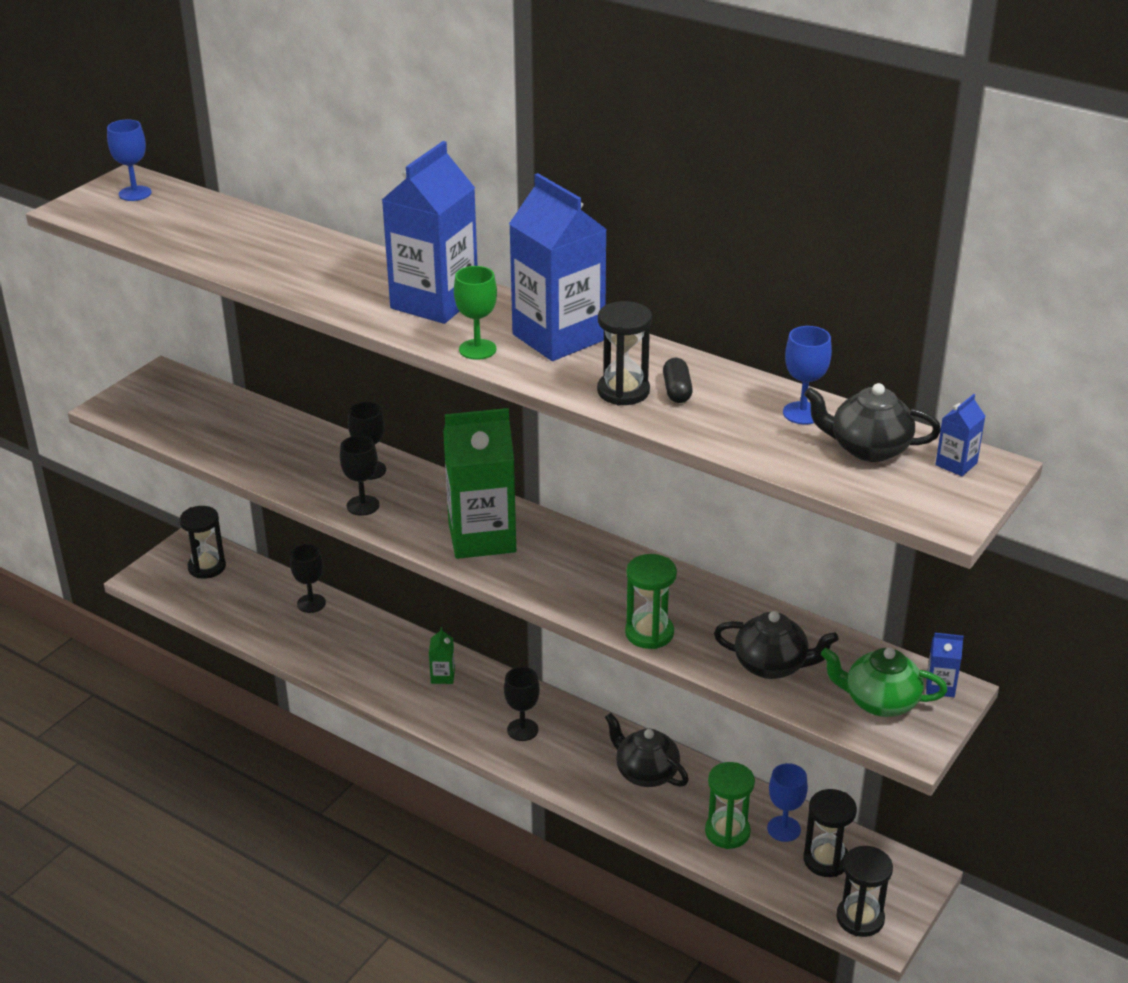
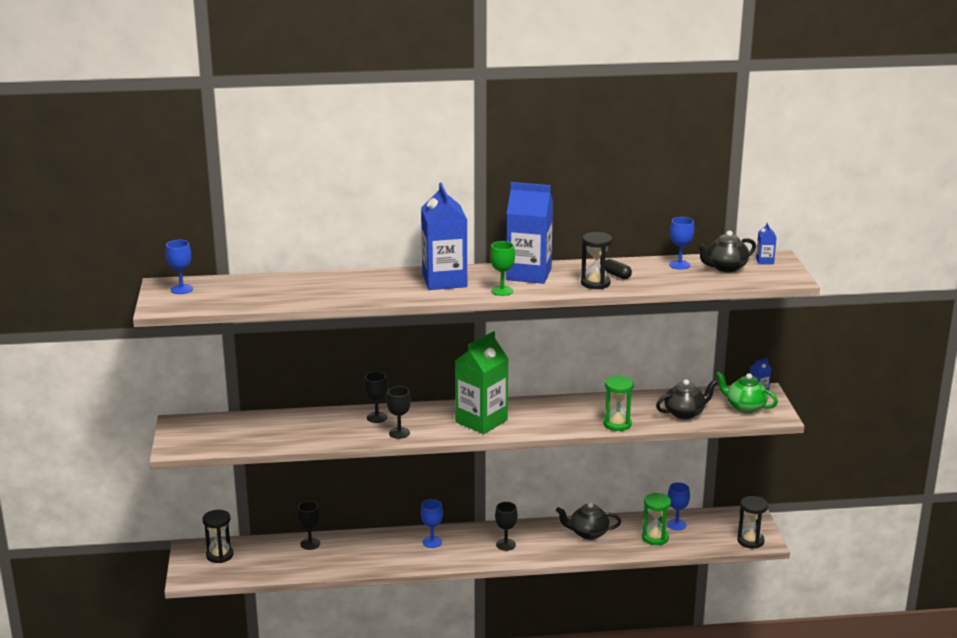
camera: 40 degrees left, 10 degrees down
(442, 676) = (432, 542): green carton -> blue goblet
(826, 860) = (709, 527): black hourglass -> none
(879, 702) = (744, 407): green teapot -> green teapot turned 60 degrees clockwise

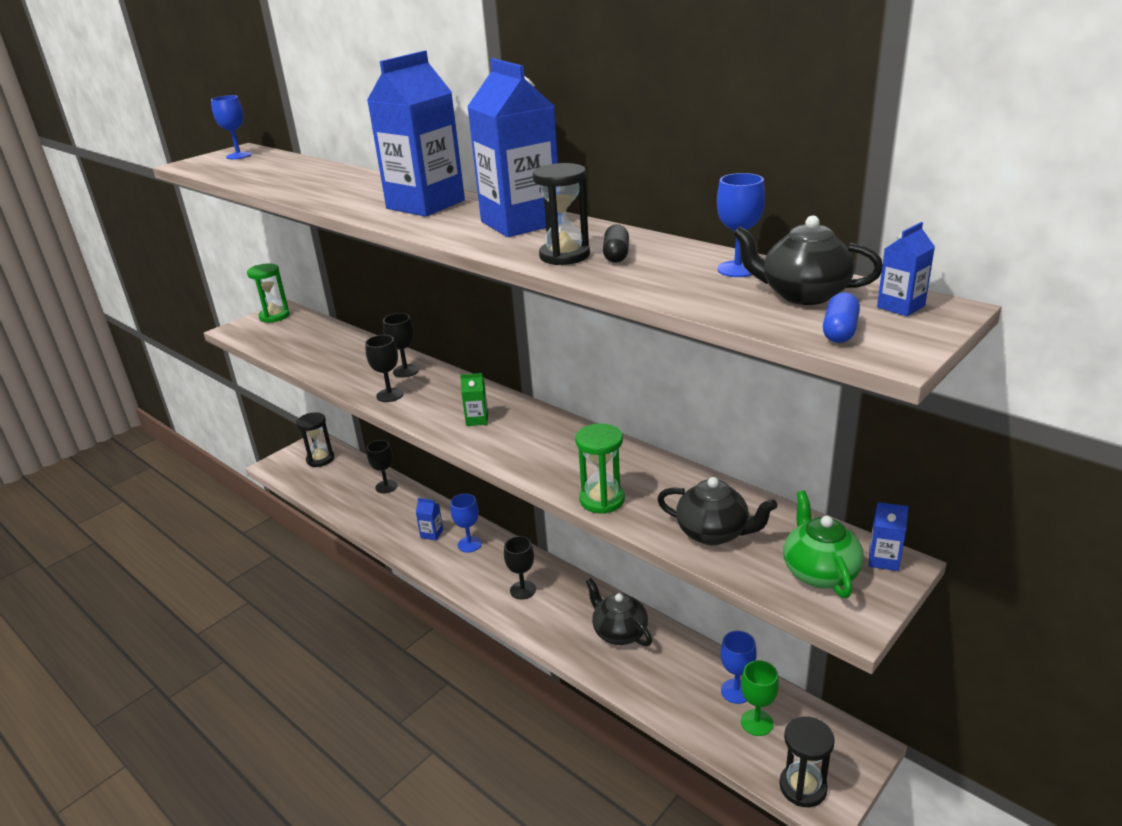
camera: 50 degrees right, 5 degrees up
(397, 550) = (432, 534): none -> blue carton
(481, 421) = (477, 420): green carton -> green carton, size x0.41
(502, 291) = (445, 231): green goblet -> green goblet (756, 722)
(655, 538) = (684, 691): green hourglass -> green hourglass (274, 316)
(765, 277) = (839, 331): none -> blue capsule

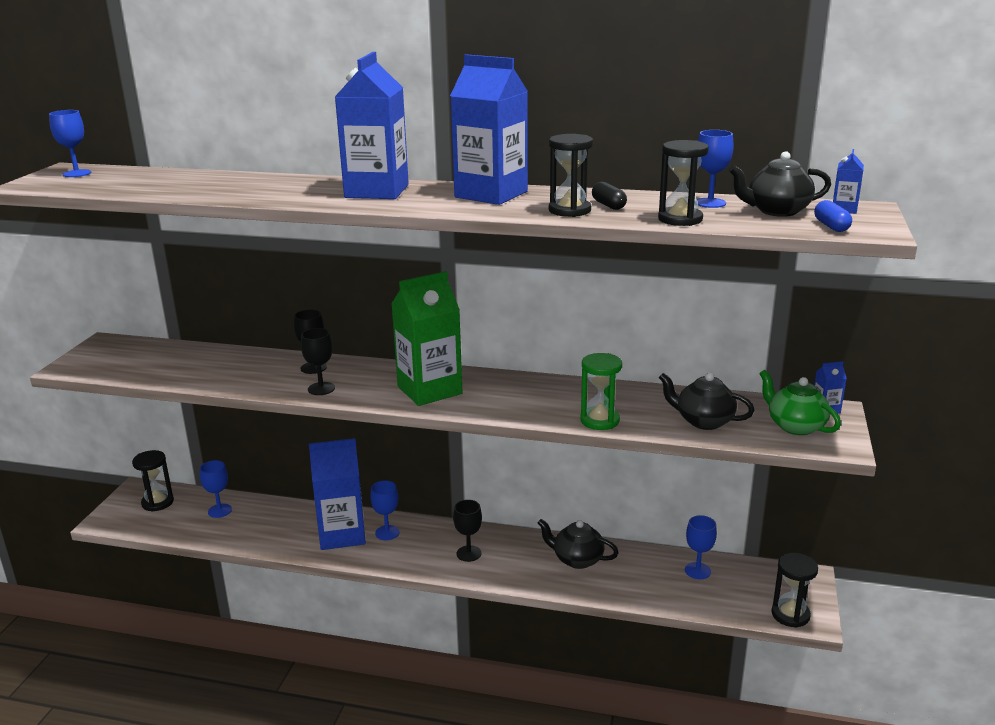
camera: 30 degrees left, 5 degrees down
(274, 316) = (103, 348): green hourglass -> none
(357, 480) = (220, 511): none -> blue goblet
(386, 486) = (257, 508): black goblet -> none
(432, 534) = (342, 534): blue carton -> blue carton, size x2.45
(477, 420) = (429, 390): green carton -> green carton, size x2.45
(664, 288) = (680, 219): none -> black hourglass
(714, 533) = (703, 421): black teapot -> black teapot turned 150 degrees counterclockwise
(756, 722) = (728, 586): green goblet -> none

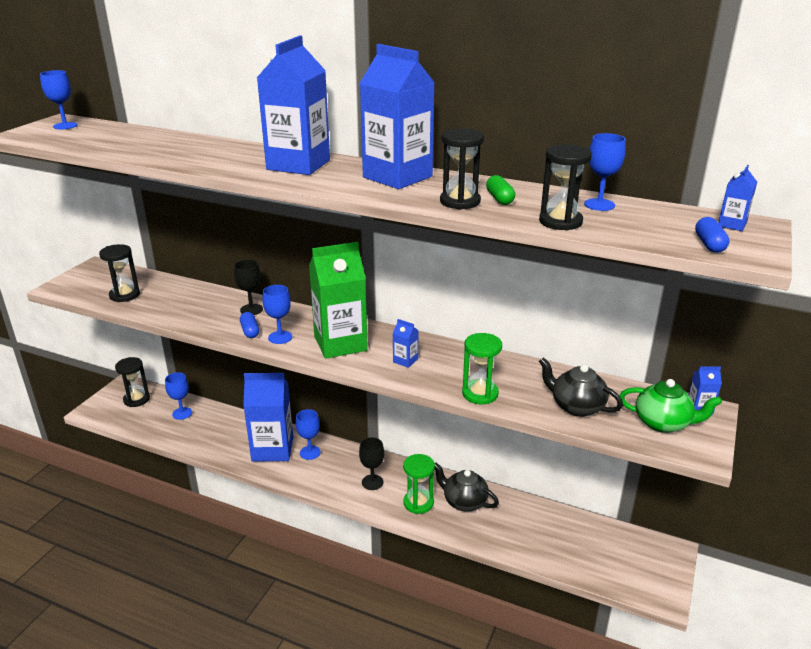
camera: 10 degrees right, 5 degrees up
(321, 389) = (250, 331): black goblet -> blue capsule
(508, 399) = (405, 360): none -> blue carton
(527, 567) = (418, 503): none -> green hourglass
(608, 205) = (499, 199): black capsule -> green capsule
(697, 571) = (569, 529): blue goblet -> blue goblet (280, 337)
(776, 211) = (661, 220): black teapot -> none
(790, 615) = (644, 587): black hourglass -> black hourglass (124, 295)
(795, 426) = (663, 423): green teapot -> green teapot turned 135 degrees clockwise

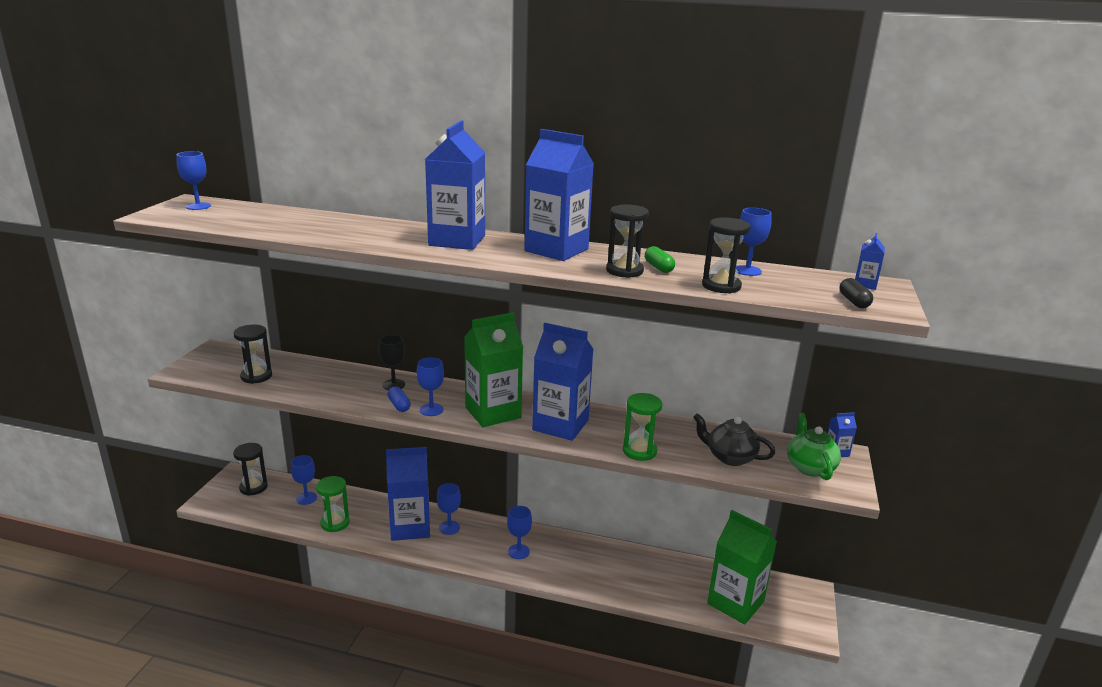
camera: 10 degrees left, 5 degrees down
(372, 482) = (518, 551): black goblet -> blue goblet
(405, 360) = (560, 425): blue carton -> blue carton, size x2.45
(418, 503) = (568, 567): green hourglass -> green hourglass (335, 523)
(464, 501) = (612, 563): black teapot -> none
(585, 555) = (735, 602): none -> green carton
(663, 423) = (809, 467): green teapot -> green teapot turned 105 degrees counterclockwise
(709, 244) = (854, 301): blue capsule -> black capsule

